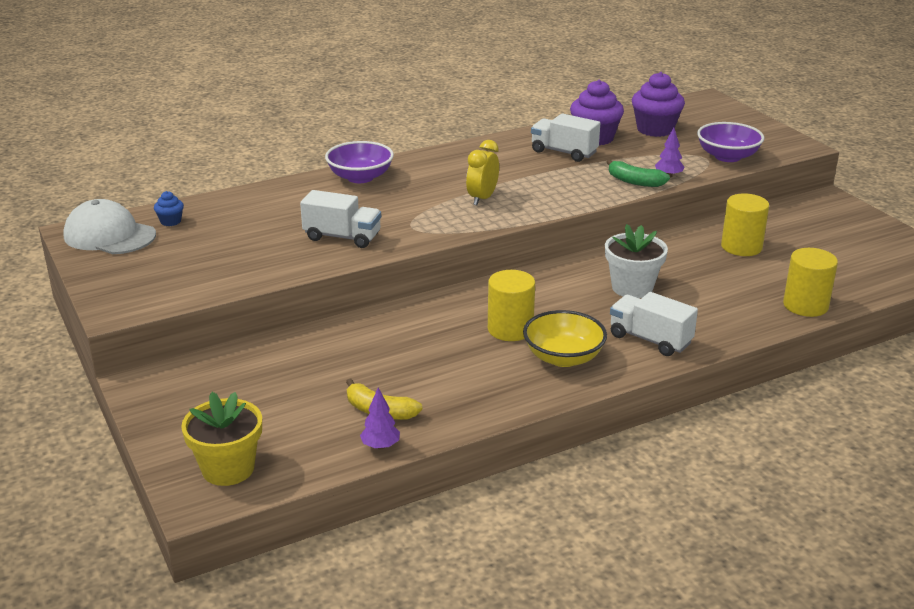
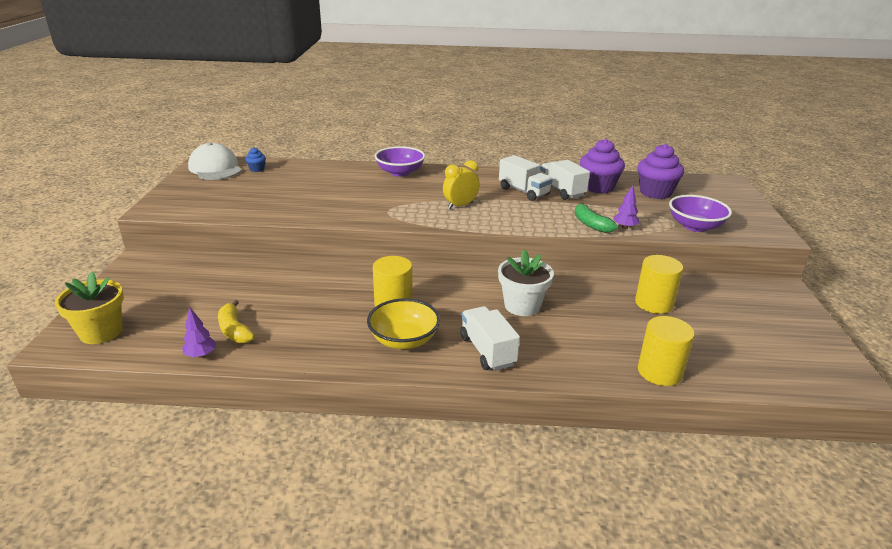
camera: 30 degrees right, 0 degrees up
(342, 237) = (336, 205): white truck -> white truck (523, 191)

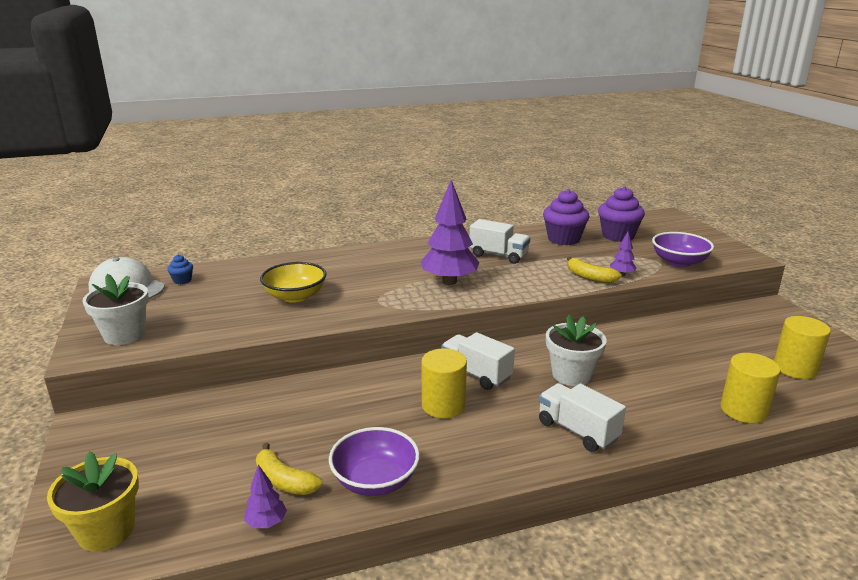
camera: 20 degrees left, 5 degrees down
(187, 201) = (124, 335): none -> white flower pot
(400, 172) = (354, 257): purple bowl -> purple bowl (375, 481)
(404, 340) = (485, 441): yellow bowl -> yellow bowl (295, 296)
(460, 206) = (449, 281): yellow clock -> purple tree
(561, 191) = (533, 249): white truck -> white truck (476, 374)
(591, 224) = (589, 277): green banana -> yellow banana
(654, 303) = (684, 344): yellow cylinder -> yellow cylinder (795, 368)

